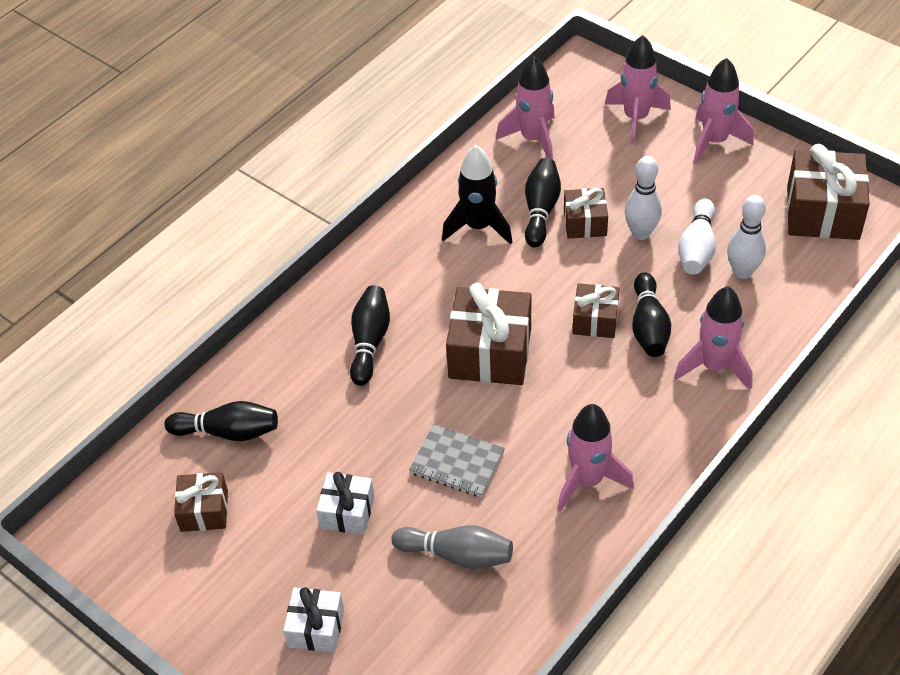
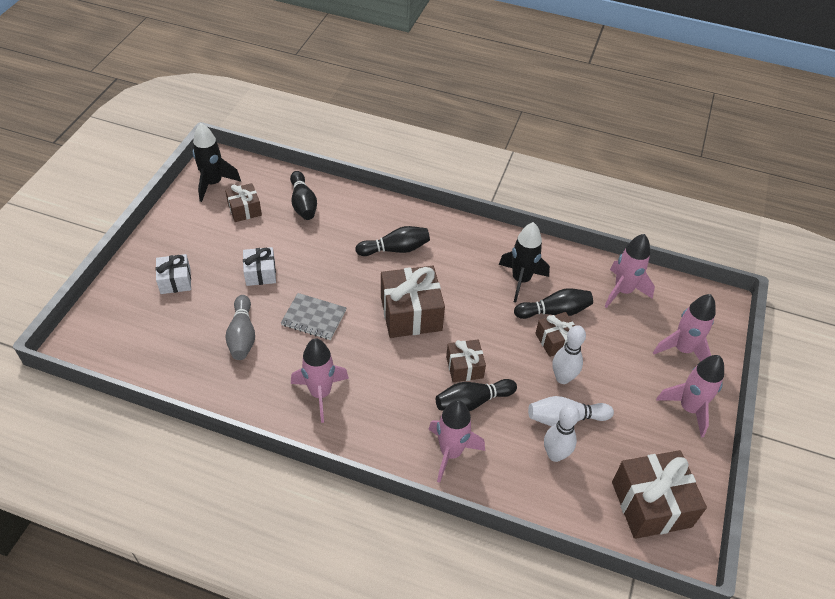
camera: 65 degrees right, 0 degrees up
(122, 544) = (213, 183): none -> black rocket
(457, 462) = (314, 318): grey notebook -> grey notebook turned 75 degrees counterclockwise

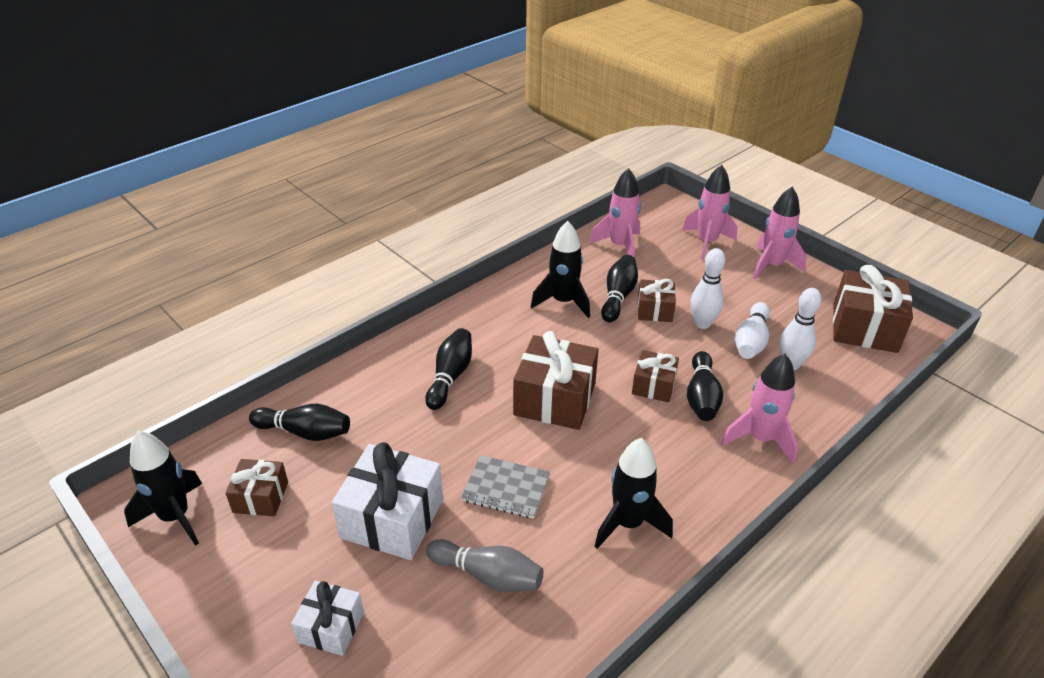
camera: 60 degrees left, 10 degrees down
(260, 273) = (392, 518): white gift -> white gift, size x1.76
(314, 318) = (506, 488): grey notebook -> grey notebook turned 60 degrees clockwise
(320, 394) = (628, 523): pink rocket -> black rocket

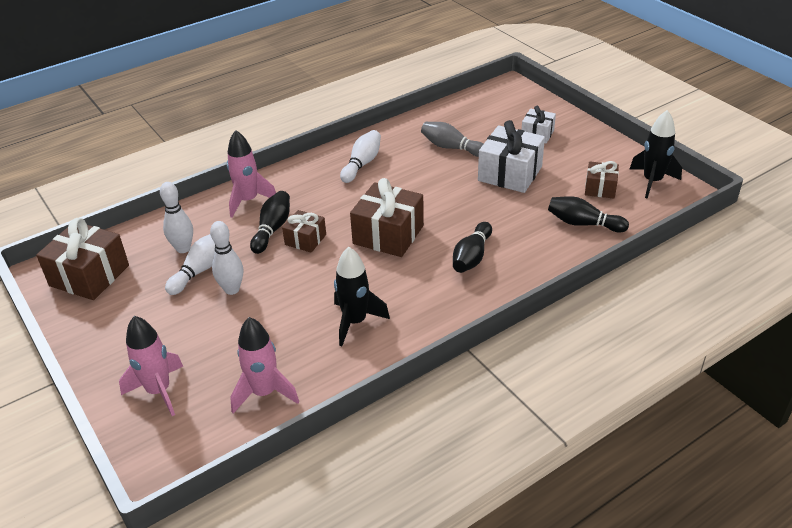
camera: 170 degrees left, 0 degrees up
(506, 488) = (435, 184): grey notebook -> none
(618, 296) = (297, 324): black bowling pin -> none
(628, 523) = (362, 164): black rocket -> white bowling pin
(654, 310) = (268, 306): brown gift -> none
(772, 265) = (112, 351): pink rocket -> none

